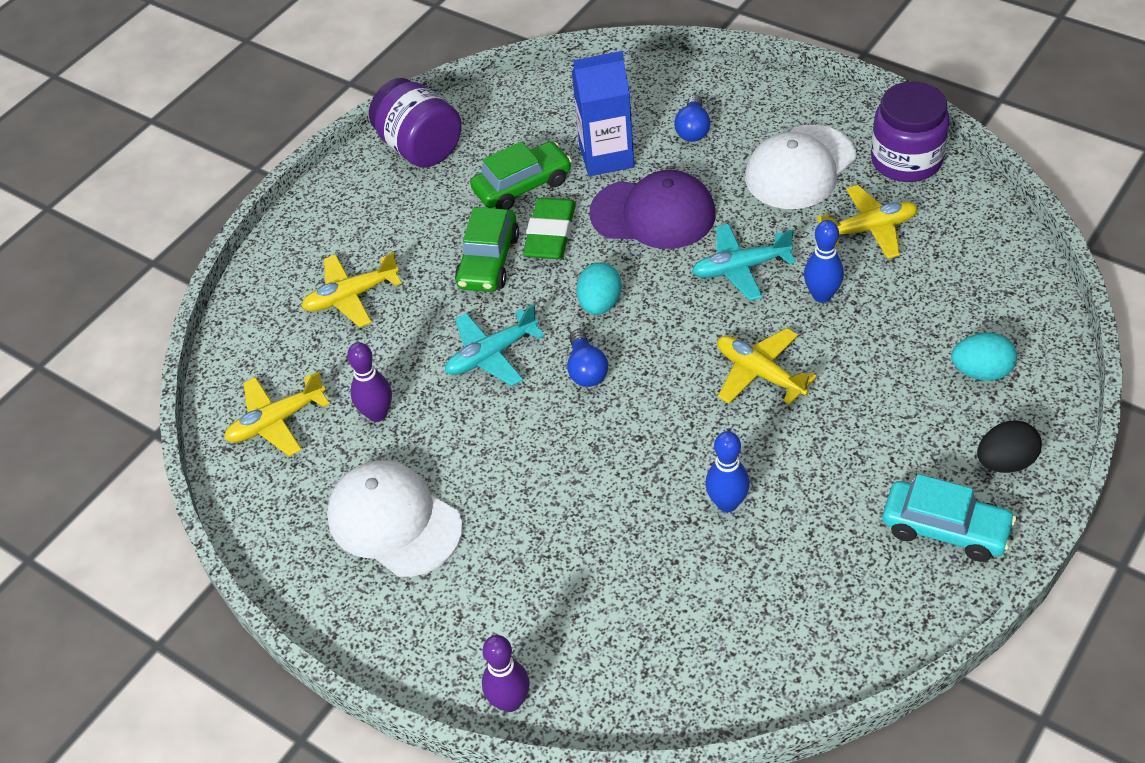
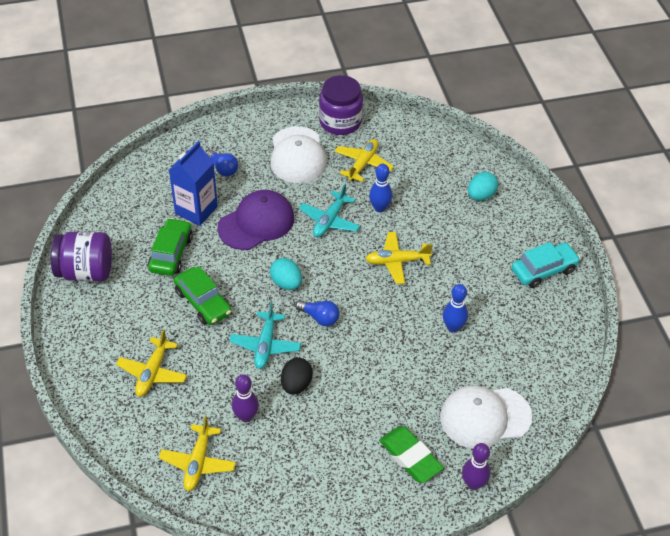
camera: 55 degrees left, 0 degrees up
(394, 521) = (322, 456): white cap -> white cap (485, 417)
(550, 234) = (217, 267): green eraser -> green eraser (410, 457)
(1005, 462) = (532, 226): black egg -> black egg (296, 384)

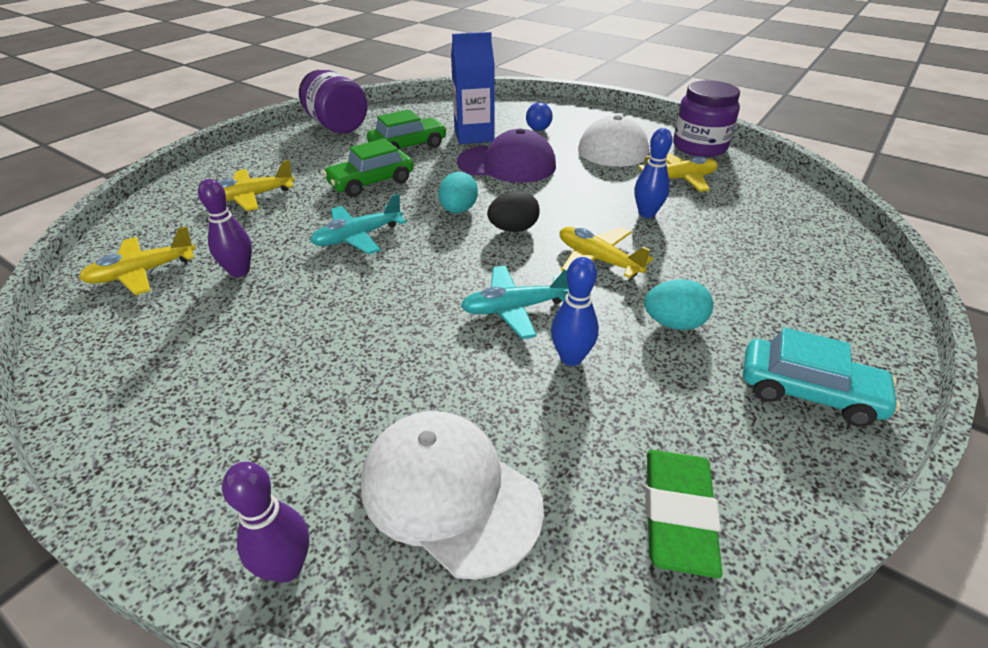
camera: 50 degrees right, 10 degrees down
(203, 302) = (371, 182): green car -> green car turned 45 degrees clockwise
(296, 384) = (322, 281): black egg -> black egg (513, 229)
(319, 317) = (440, 250): blue light bulb -> none
(329, 220) = (577, 195): turquoise plane -> turquoise plane (515, 308)
(410, 457) = (286, 446): green eraser -> green eraser (678, 514)
(480, 195) = (800, 268): turquoise egg -> turquoise egg (673, 323)

